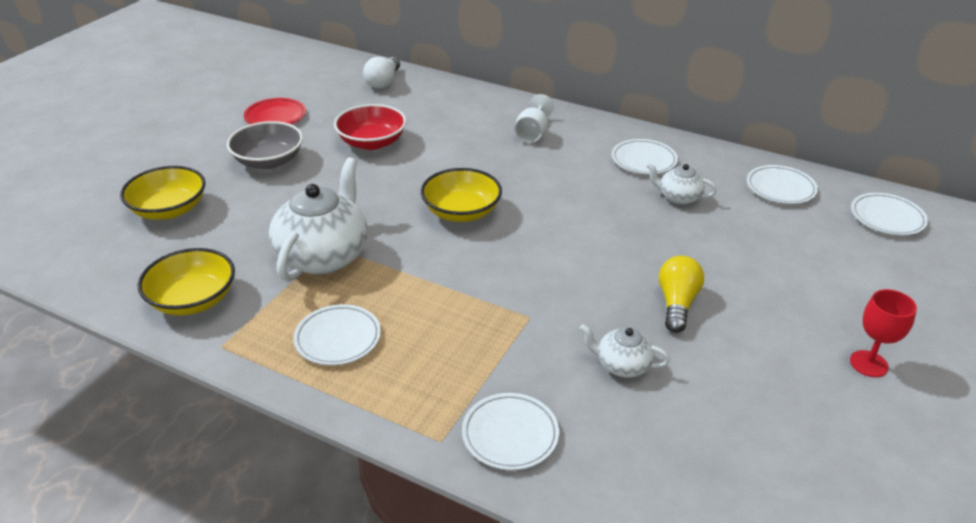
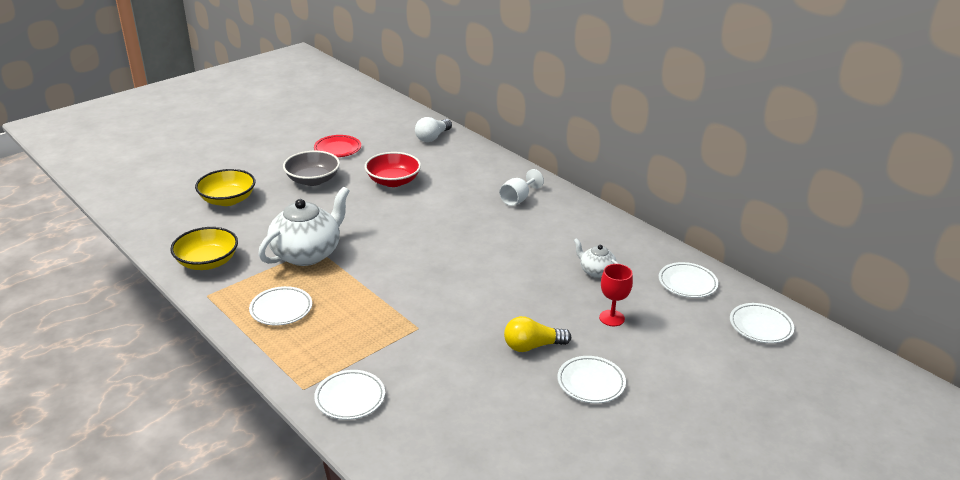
camera: 20 degrees right, 5 degrees down
(461, 212) = (422, 245): yellow bowl -> none
(622, 365) = (459, 376): white teapot -> none
(643, 160) = (590, 238): white plate -> white plate (591, 383)
(677, 304) = (532, 346): yellow light bulb -> yellow light bulb turned 135 degrees counterclockwise
(868, 364) = (647, 425): red goblet -> red goblet (612, 318)

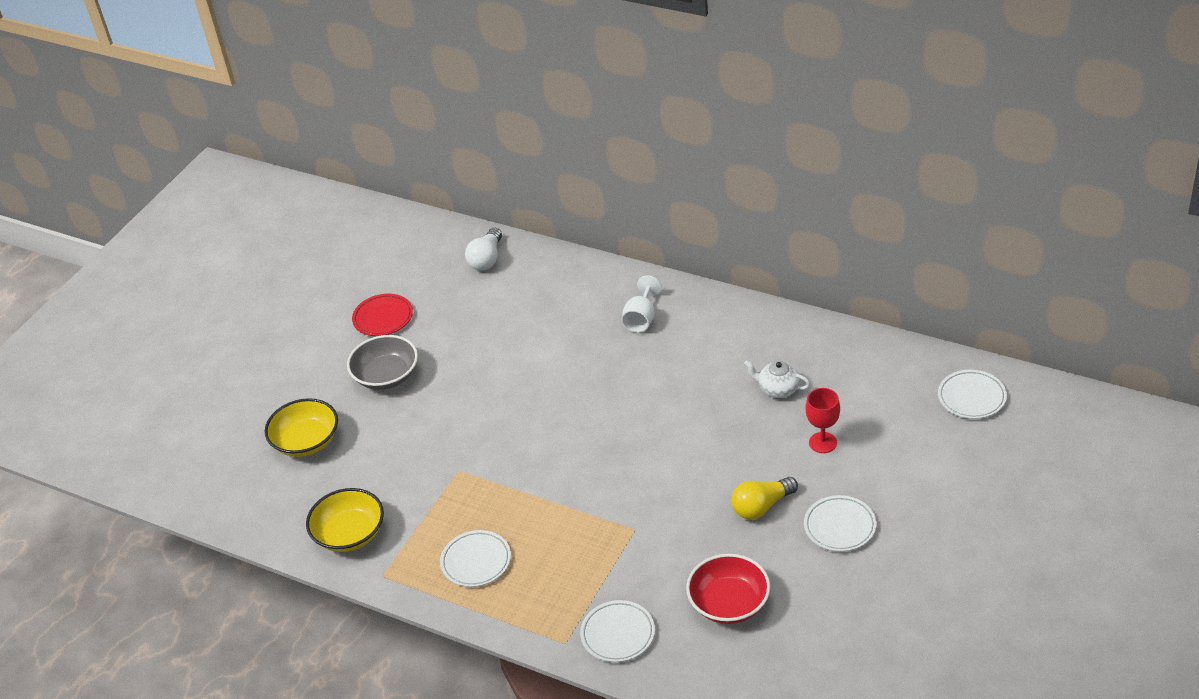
camera: 15 degrees left, 10 degrees up
(307, 253) = (453, 481): white teapot -> none
(393, 181) = (483, 344): red bowl -> red bowl (729, 603)
(687, 283) = (878, 369): white plate -> none

